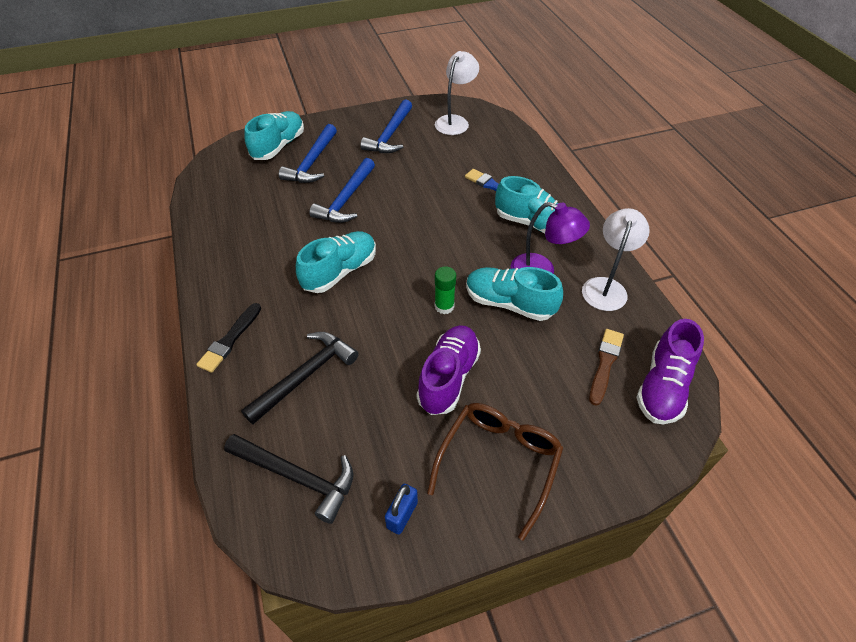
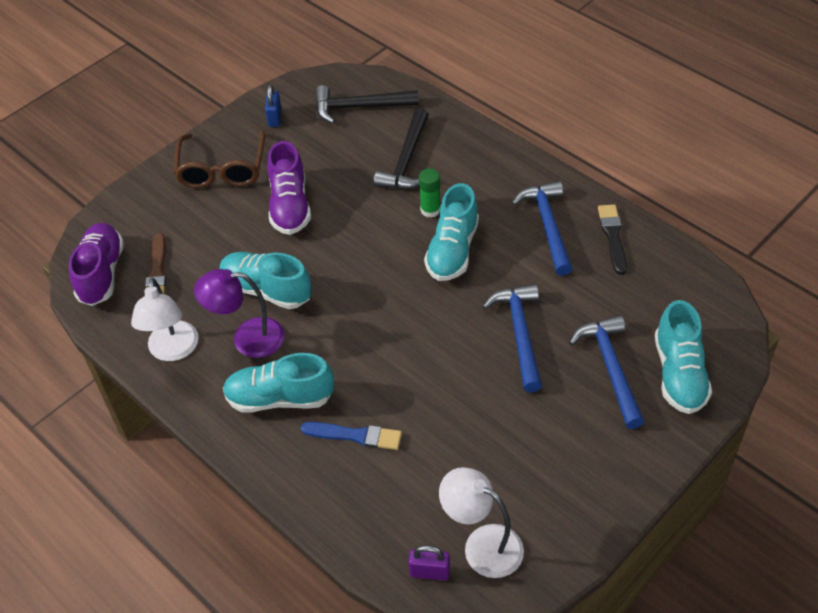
camera: 155 degrees right, 0 degrees up
(230, 340) = (492, 157): black brush -> black brush (613, 237)
(390, 135) = (554, 466): blue hammer -> blue hammer (548, 226)
(444, 306) = (328, 261): green glue stick -> green glue stick (430, 210)
(455, 121) = (482, 545): white lamp -> white lamp turned 120 degrees clockwise
(490, 121) = (429, 572): none -> purple padlock
(509, 303) = (266, 290): turquoise shoe -> turquoise shoe turned 150 degrees counterclockwise

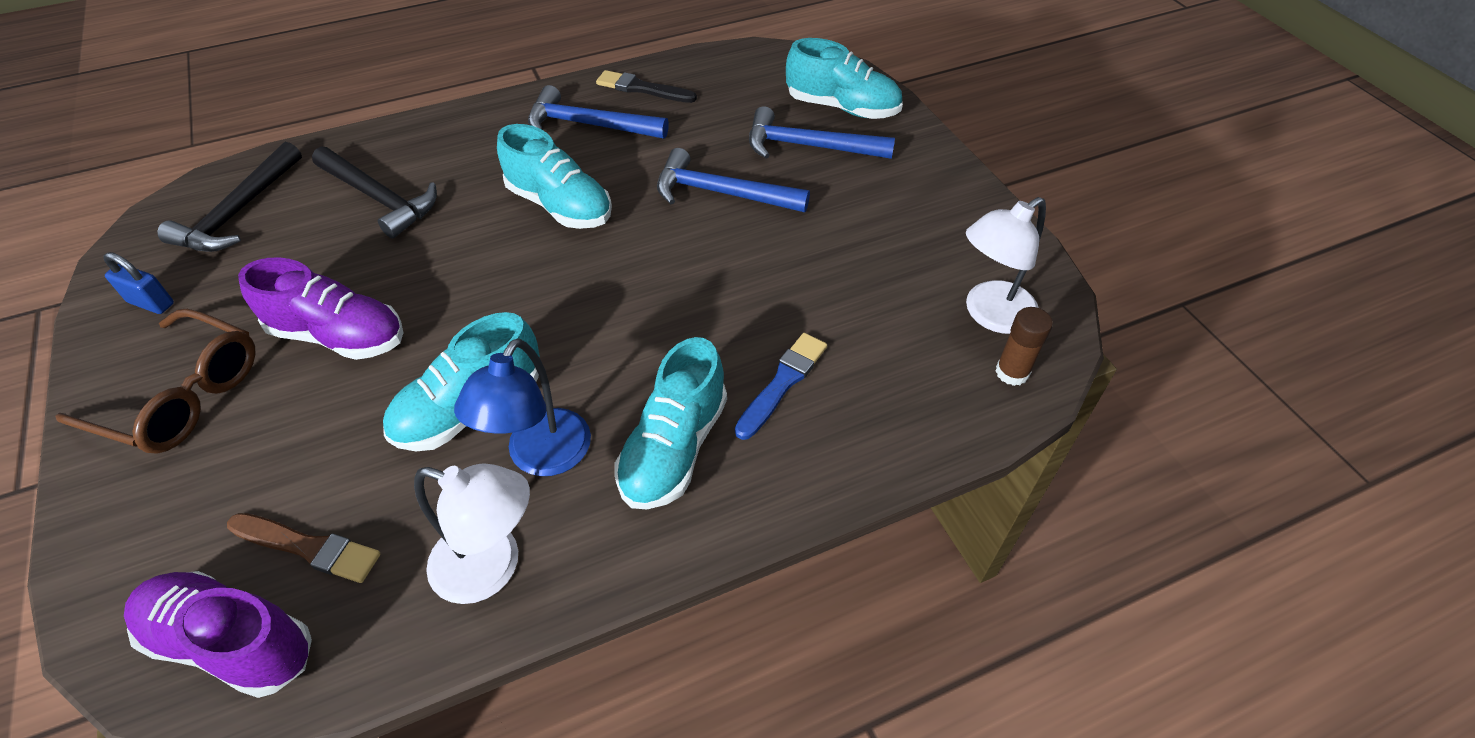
camera: 70 degrees left, 0 degrees up
(247, 338) = (541, 457): purple lamp -> blue lamp
(429, 572) = (1012, 372): purple padlock -> brown glue stick
(430, 210) = (480, 204): green glue stick -> none

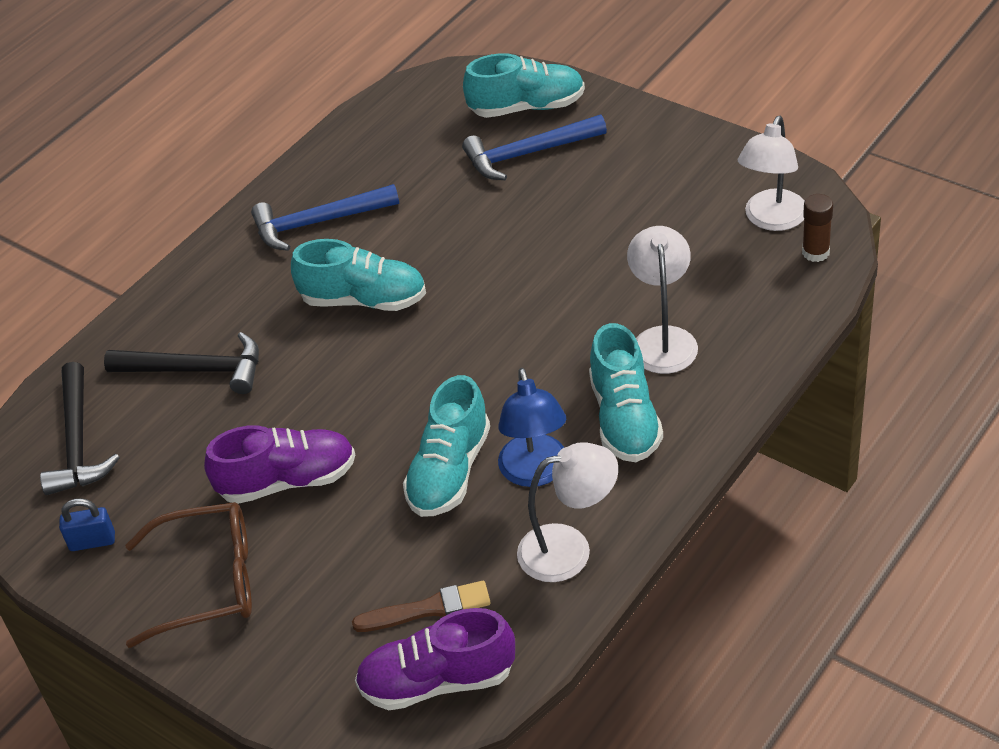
camera: 25 degrees left, 5 degrees down
(642, 89) = (333, 169): black brush -> none
(721, 193) = (490, 226): blue hammer -> none
(782, 383) = (663, 339): blue brush -> white lamp

